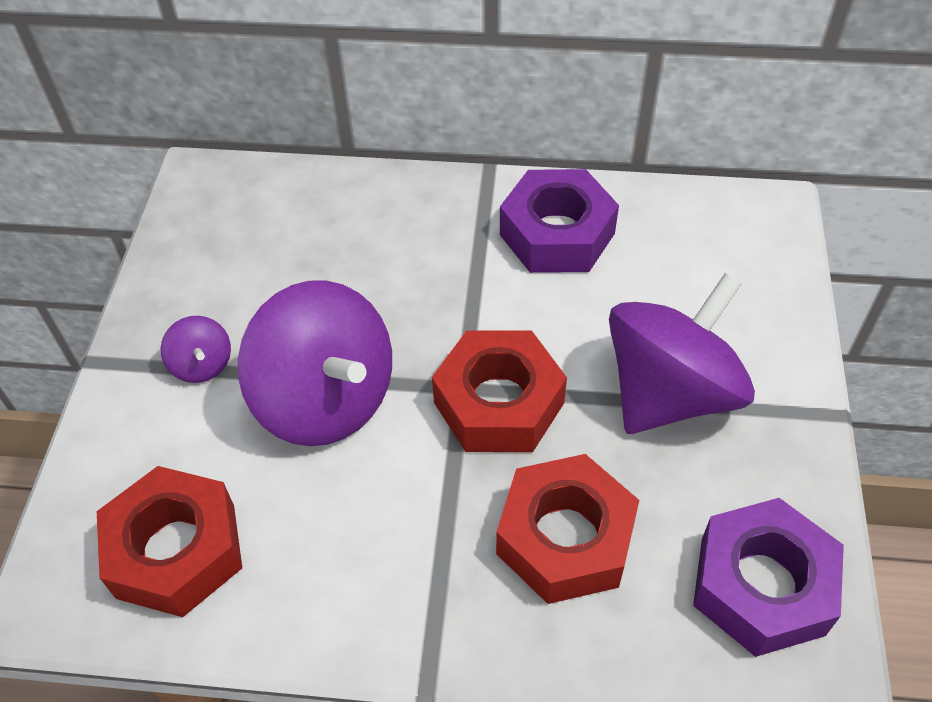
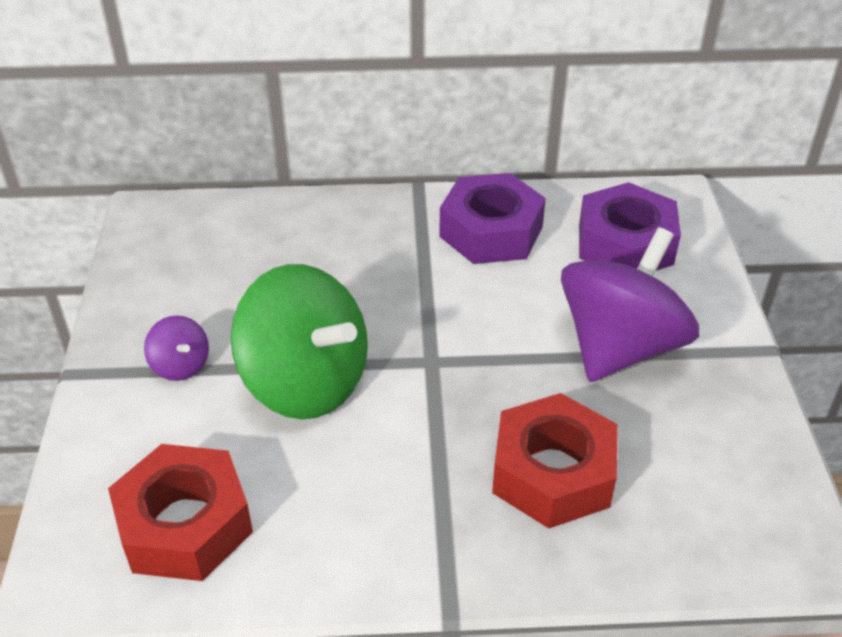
camera: 10 degrees left, 10 degrees down
(326, 399) = (305, 383): purple spinning top -> green spinning top
(499, 403) = (468, 370): red nut -> none
(762, 586) = (736, 491): purple nut -> purple nut (625, 244)

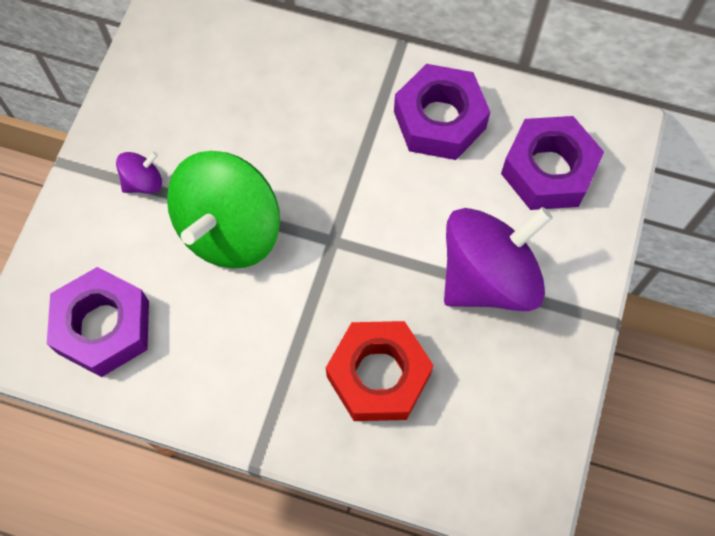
camera: 20 degrees right, 25 degrees up
(180, 365) = (143, 182): purple spinning top -> purple spinning top turned 105 degrees counterclockwise
(185, 524) = (103, 327): red nut -> purple nut
(305, 383) = (229, 230): green spinning top -> green spinning top turned 60 degrees clockwise

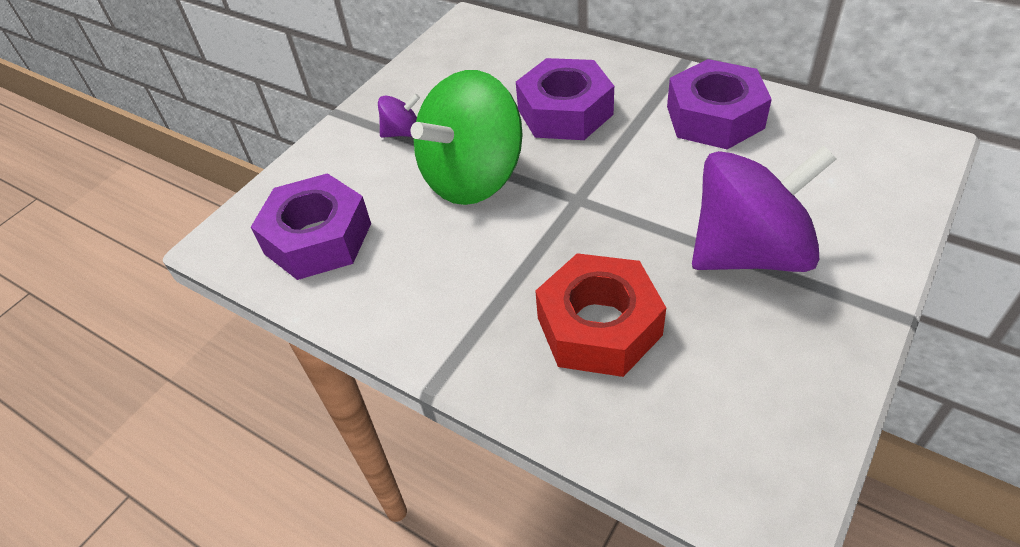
camera: 20 degrees right, 20 degrees down
(548, 170) = (833, 169): purple nut -> purple nut (565, 112)

